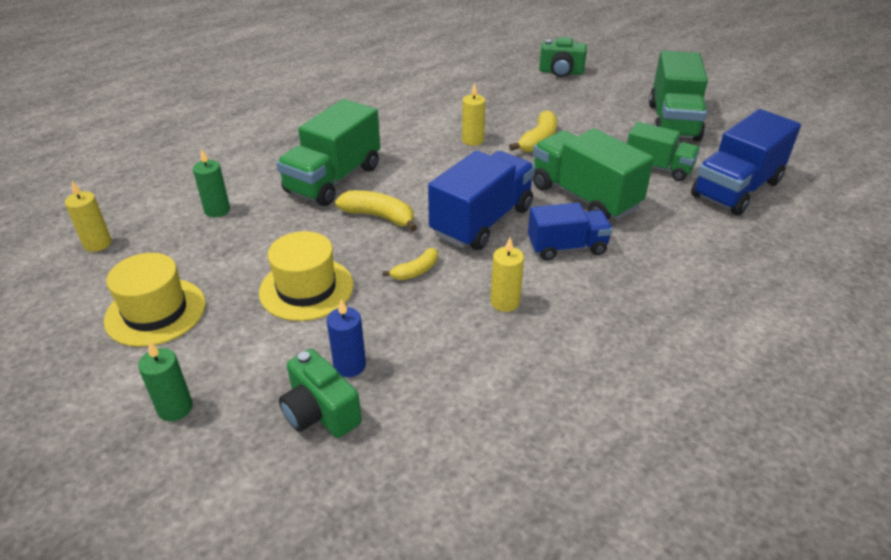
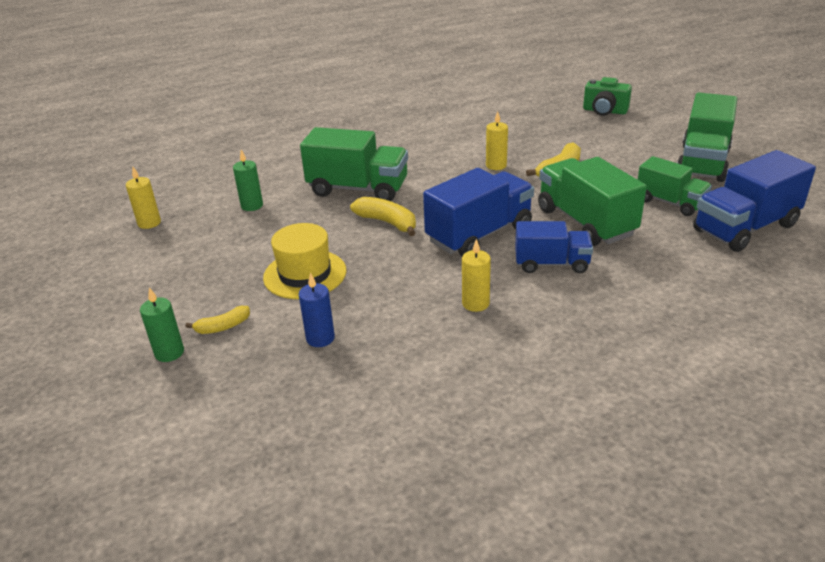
camera: 15 degrees right, 5 degrees down
(155, 312) = (177, 279): yellow hat -> none
(320, 412) = (283, 371): green camera -> none
(333, 179) = (358, 189): green truck -> green truck turned 120 degrees counterclockwise
(416, 271) = (404, 270): yellow banana -> yellow banana (223, 327)

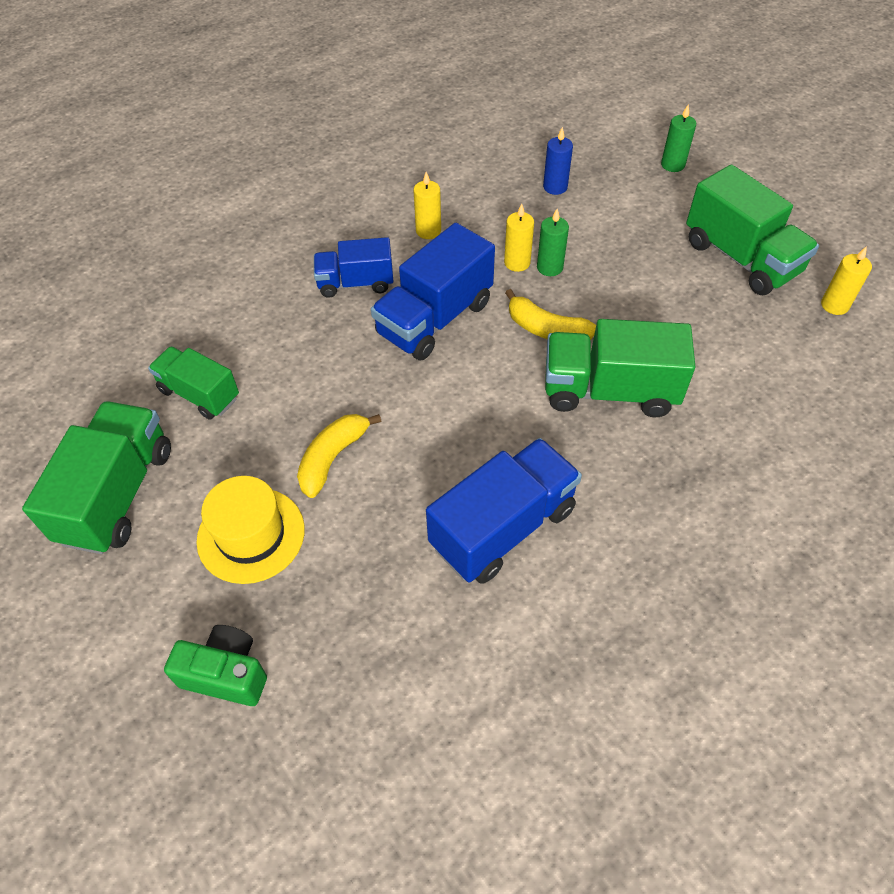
camera: 170 degrees right, 20 degrees up
(223, 327) = (645, 189): yellow banana -> none
(252, 206) = (731, 346): green candle -> green candle (549, 267)
(305, 274) = (604, 249): yellow hat -> yellow hat (251, 535)
(496, 165) = (426, 463): yellow candle -> yellow candle (517, 263)
(585, 222) = (312, 349): green truck -> green truck (741, 258)
(745, 228) = (130, 354): blue truck -> blue truck (503, 527)

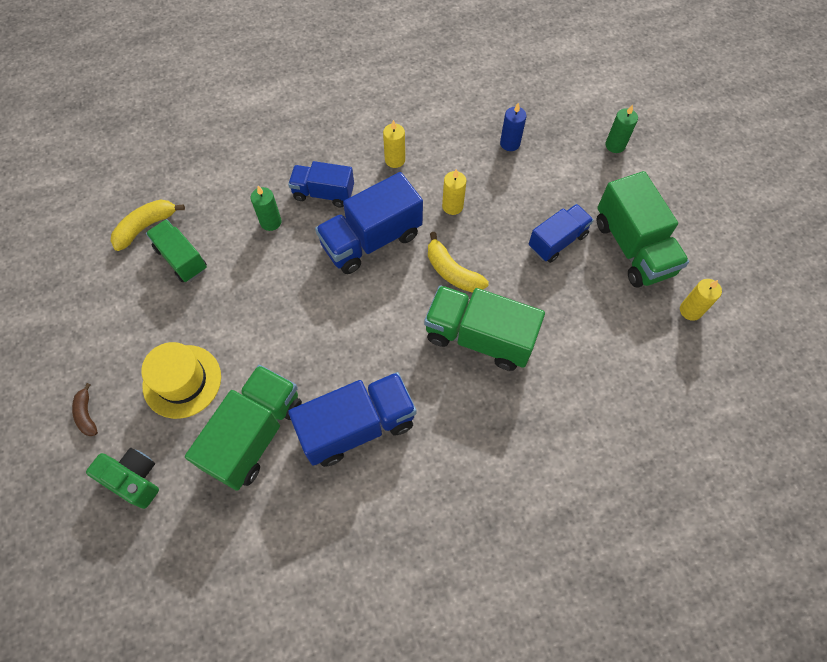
camera: 15 degrees right, 10 degrees up
(118, 494) = (103, 324): green truck -> green truck (254, 434)
(130, 610) = (87, 414): none -> brown banana
(333, 458) = (257, 336): yellow banana -> yellow banana (146, 227)
(549, 267) = (476, 217): green candle -> green candle (270, 222)
(653, 270) = (557, 241): none -> blue truck

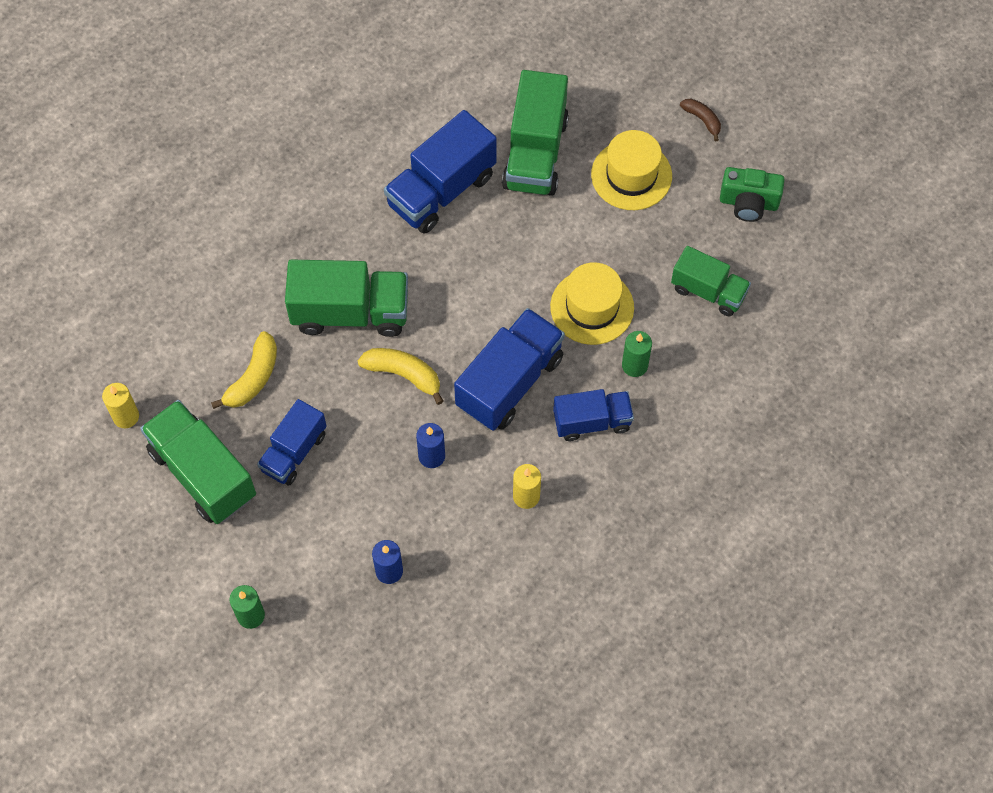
camera: 160 degrees right, 0 degrees up
(134, 479) = (624, 85): green camera -> green camera (748, 203)
(146, 227) = (771, 313): yellow banana -> yellow banana (253, 378)
(279, 276) = (592, 307): none -> yellow hat
(452, 206) = (431, 456): yellow candle -> blue candle

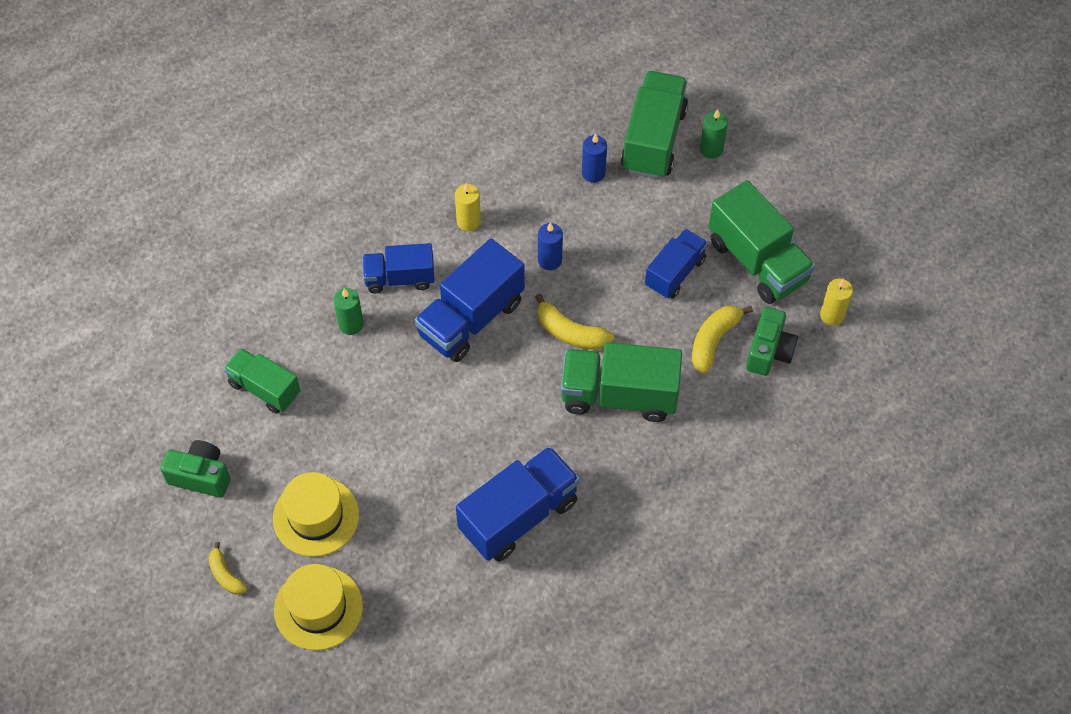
camera: 175 degrees left, 5 degrees down
(195, 370) = (769, 351): none -> green camera
(535, 153) = (413, 550): green truck -> green truck (653, 140)
(592, 307) = (381, 382): yellow hat -> yellow hat (318, 608)
(702, 120) = (225, 575): brown banana -> yellow banana

